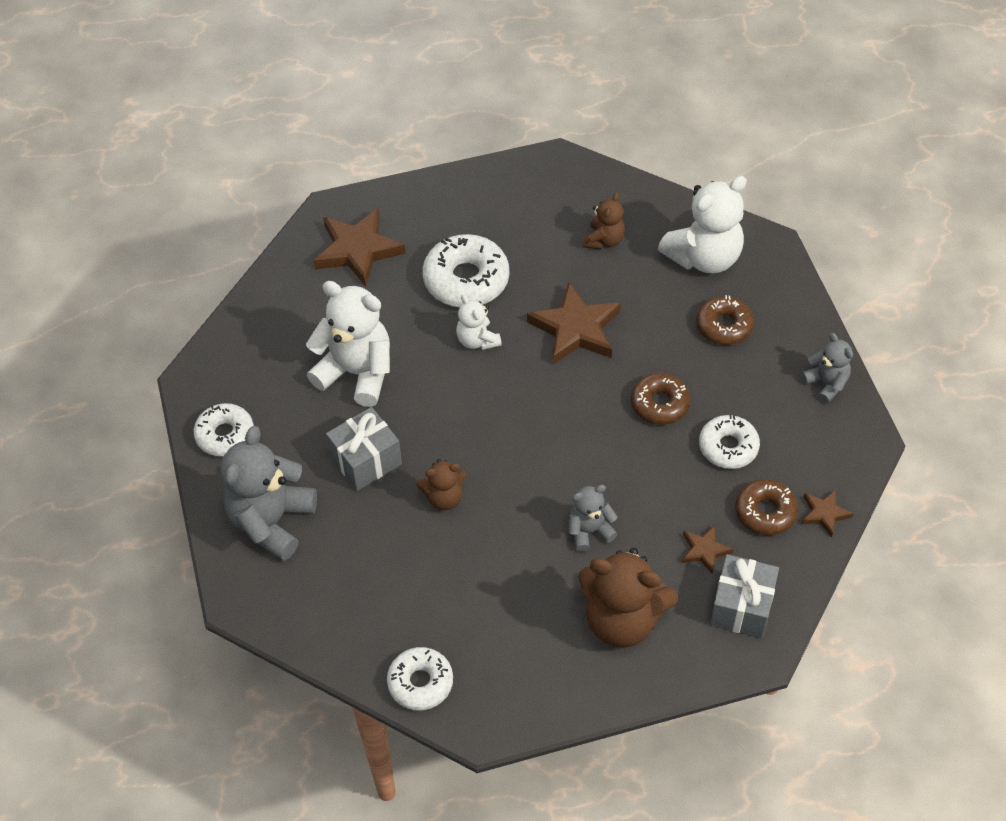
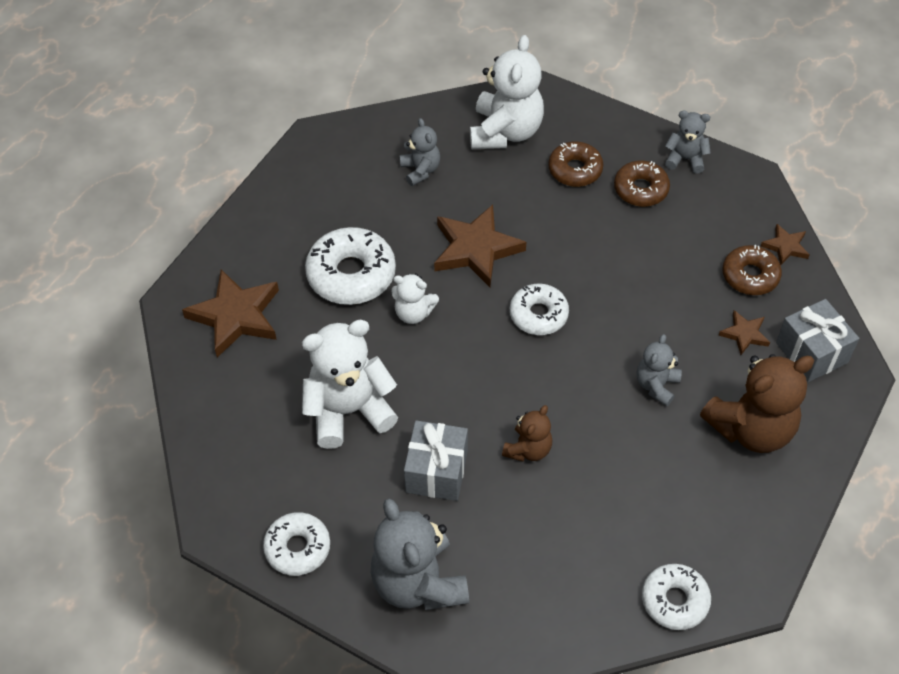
camera: 45 degrees left, 0 degrees up
(604, 240) = (420, 170): brown teddy bear -> grey teddy bear
(659, 404) = (596, 257): brown donut -> brown donut (640, 189)
(728, 447) = (675, 251): white donut -> white donut (538, 315)

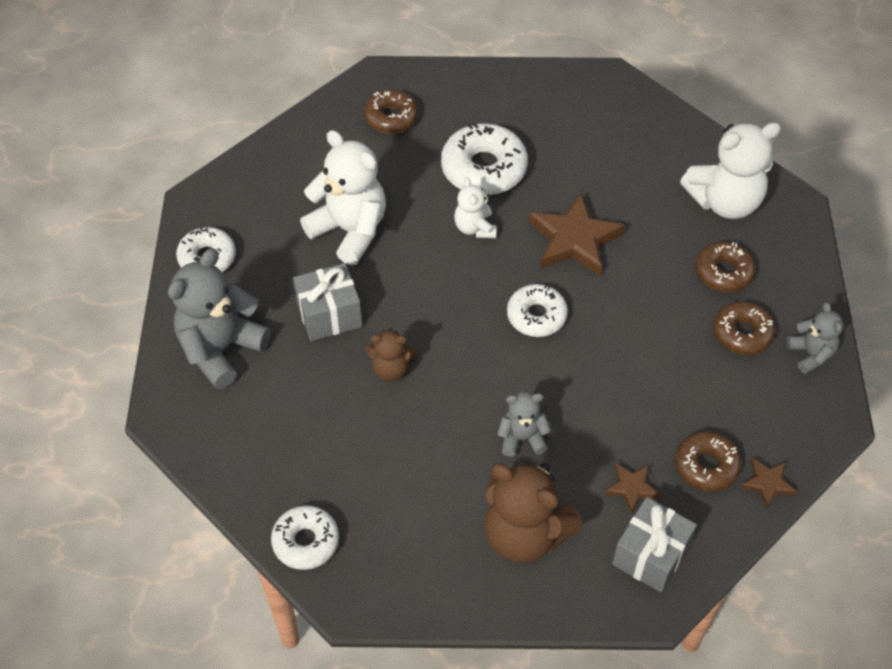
camera: 60 degrees right, 0 degrees up
(236, 316) = (391, 117): brown star -> brown donut
(420, 170) = (630, 162): grey teddy bear -> none

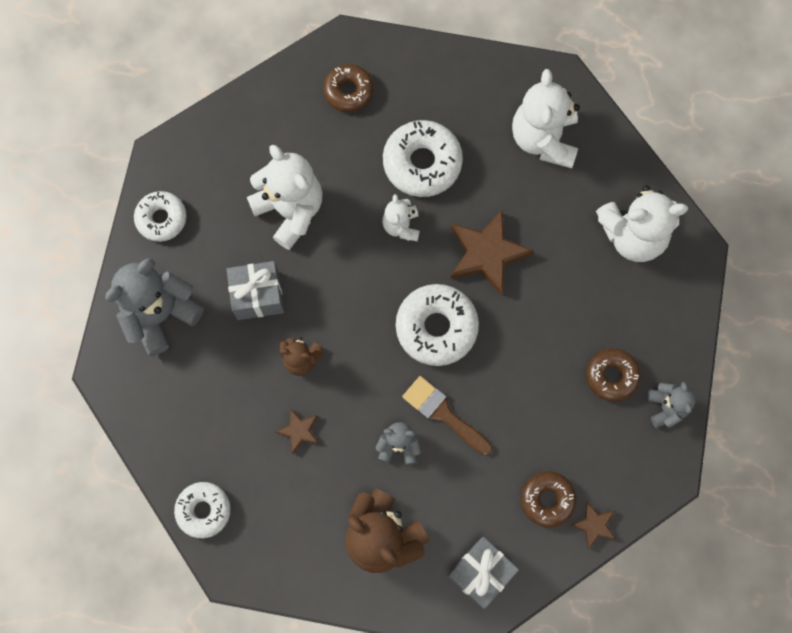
camera: 10 degrees right, 20 degrees up
(536, 316) = (436, 327): white donut -> white donut, size x1.55
(565, 398) = (443, 413): none -> brown brush
(607, 131) = (543, 139): none -> white teddy bear
(631, 488) = (479, 509): brown star -> brown star (299, 431)
(723, 272) = (611, 311): brown donut -> none

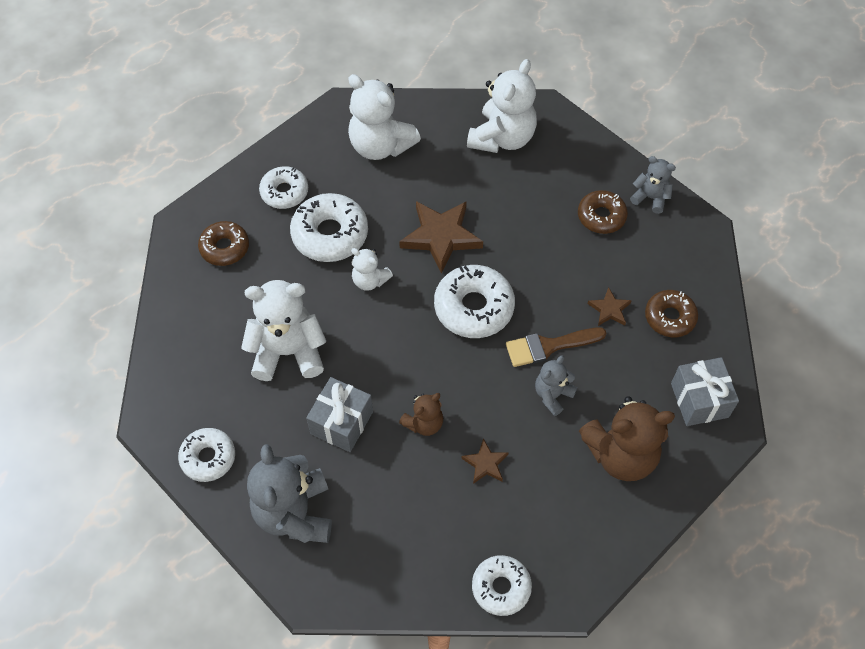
camera: 55 degrees left, 15 degrees down
(436, 97) = (284, 192): none -> white donut
(594, 525) = (711, 298): brown star -> brown star (609, 309)

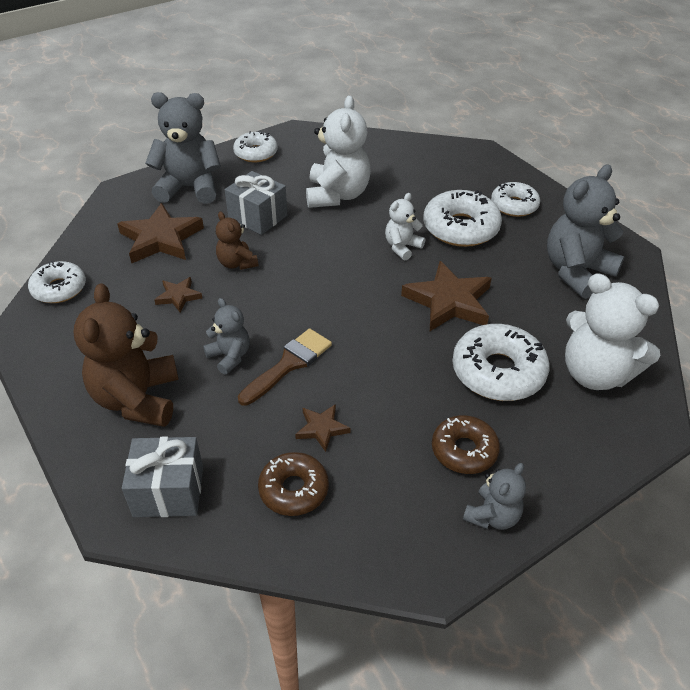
camera: 100 degrees right, 15 degrees down
(225, 248) = (453, 170): brown donut -> none
(380, 146) = (576, 272): white teddy bear -> grey teddy bear
(398, 512) = (161, 239): none -> brown star
(474, 307) = (353, 313): white donut -> white donut (498, 372)
(549, 346) = (289, 364): brown brush -> brown brush turned 45 degrees clockwise

